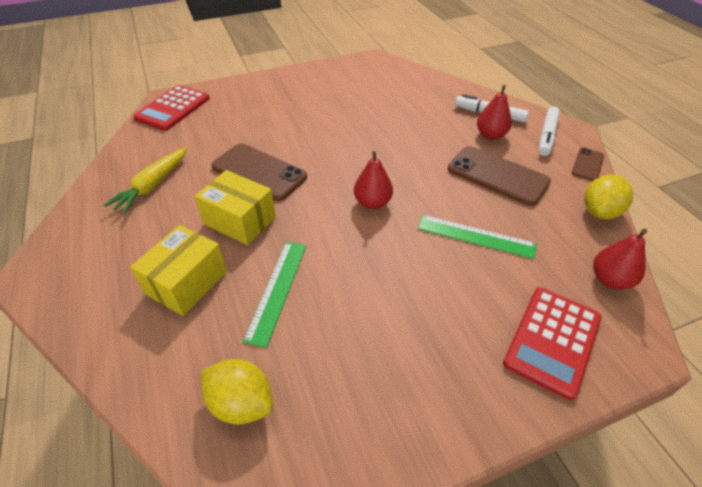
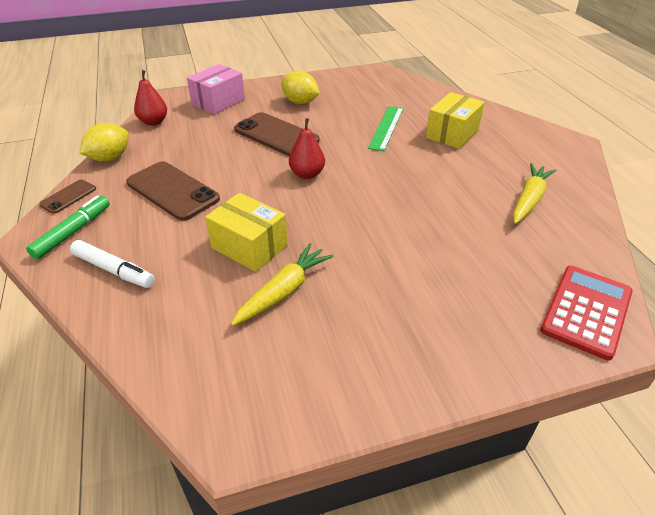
camera: 175 degrees left, 5 degrees down
(240, 220) = (427, 167): yellow box -> yellow box (249, 246)
(241, 403) = (397, 92): yellow lemon -> yellow lemon (300, 102)
(259, 172) = (422, 208): brown phone -> brown phone (276, 135)
(367, 109) = (284, 291): none -> yellow carrot
(476, 236) = (229, 147): green ruler -> none
(490, 135) = (140, 237): red pear -> none
(547, 136) = (72, 232): white marker -> green marker
(552, 340) = (218, 102): red calculator -> pink box

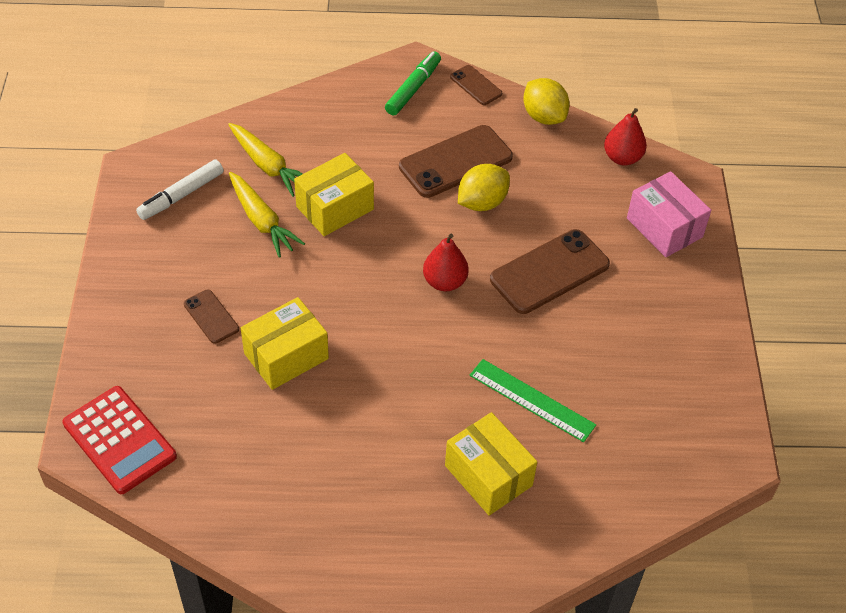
camera: 105 degrees right, 10 degrees up
(72, 232) = (413, 89): green marker -> green marker turned 105 degrees counterclockwise
(113, 270) = (345, 114): white marker -> white marker (182, 195)
(300, 102) = (640, 319): yellow lemon -> yellow lemon (482, 202)
(418, 292) = (211, 317): none -> brown phone
(427, 235) = (286, 356): none -> yellow box
(529, 200) = (302, 488): yellow carrot -> yellow carrot (268, 166)

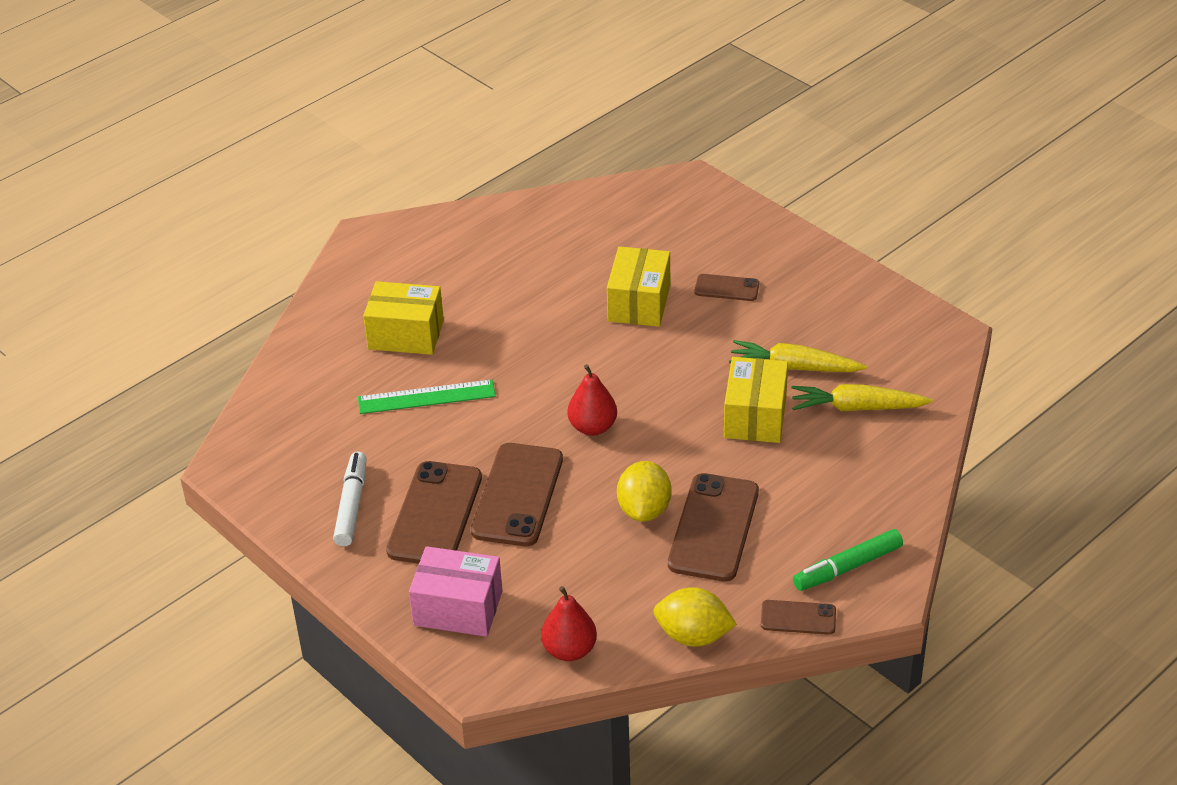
camera: 140 degrees right, 10 degrees down
(119, 440) = (673, 196): red calculator -> none
(182, 195) = (881, 340): white marker -> white marker (351, 505)
(413, 89) = (848, 567): green marker -> green marker turned 75 degrees clockwise
(618, 300) = (435, 514): none -> brown phone

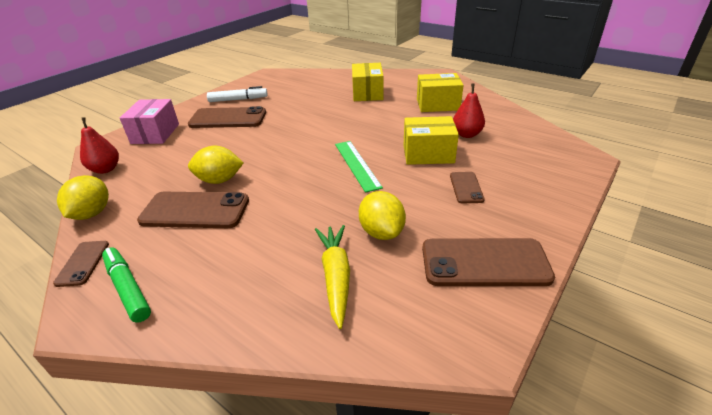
camera: 80 degrees right, 5 degrees down
(426, 397) = (319, 104): green ruler -> green ruler (356, 165)
(517, 495) = (239, 138): brown phone -> brown phone (484, 263)
(592, 427) = (299, 153): red pear -> red pear (466, 134)
(755, 416) = (316, 217): yellow box -> yellow box (437, 104)
(794, 367) = (381, 232): yellow carrot -> yellow lemon

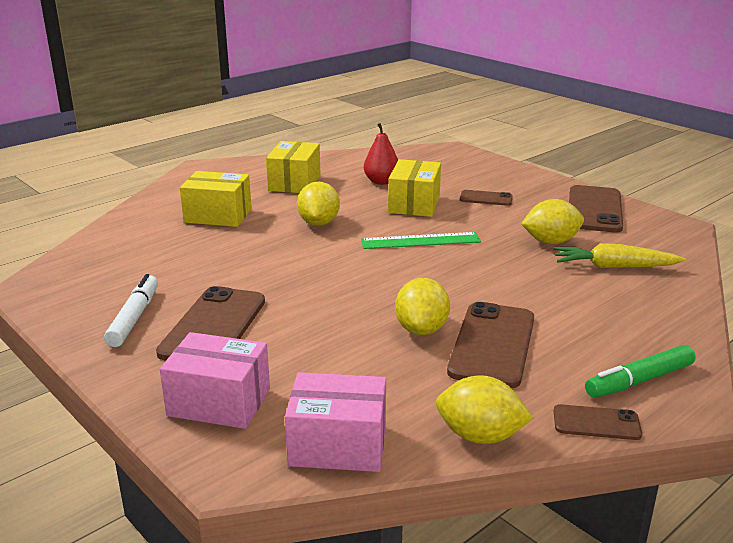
camera: 80 degrees left, 10 degrees down
(106, 169) = (338, 445): red pear -> pink box
(371, 123) = (318, 223): none -> yellow lemon

